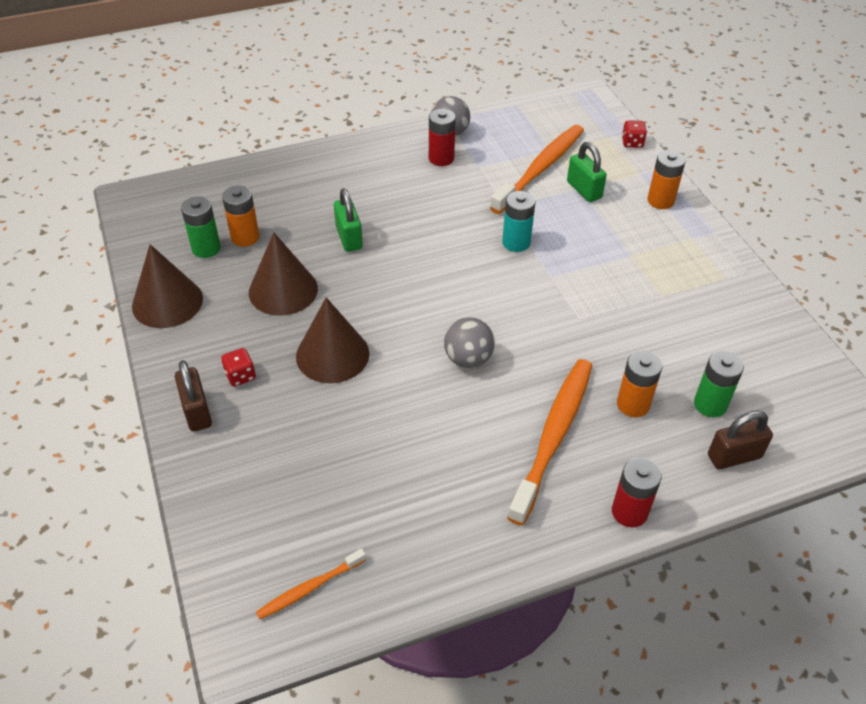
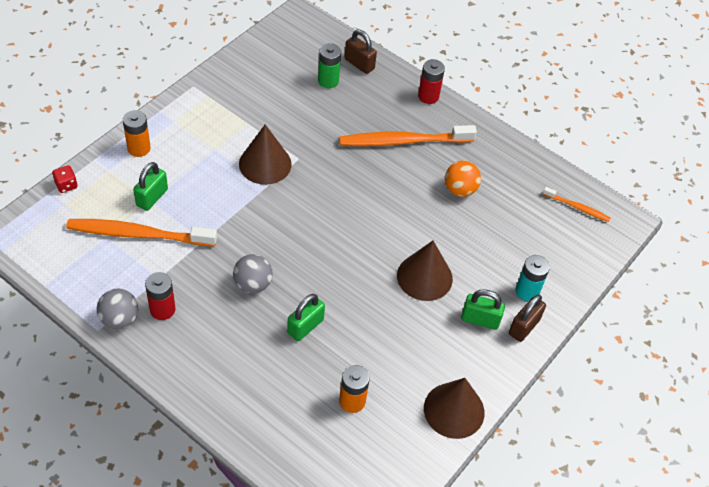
camera: 125 degrees left, 5 degrees up
(206, 248) = (383, 422): green battery -> none
(240, 376) = (480, 319): red dice -> green padlock
(283, 290) = (389, 339): brown cone -> brown cone (265, 164)
(433, 457) = (460, 190): none -> orange ball
(468, 359) = (375, 202): grey ball -> grey ball (253, 284)
(516, 242) = (242, 218): turquoise battery -> turquoise battery (527, 291)
(633, 404) = (353, 113): orange battery -> none

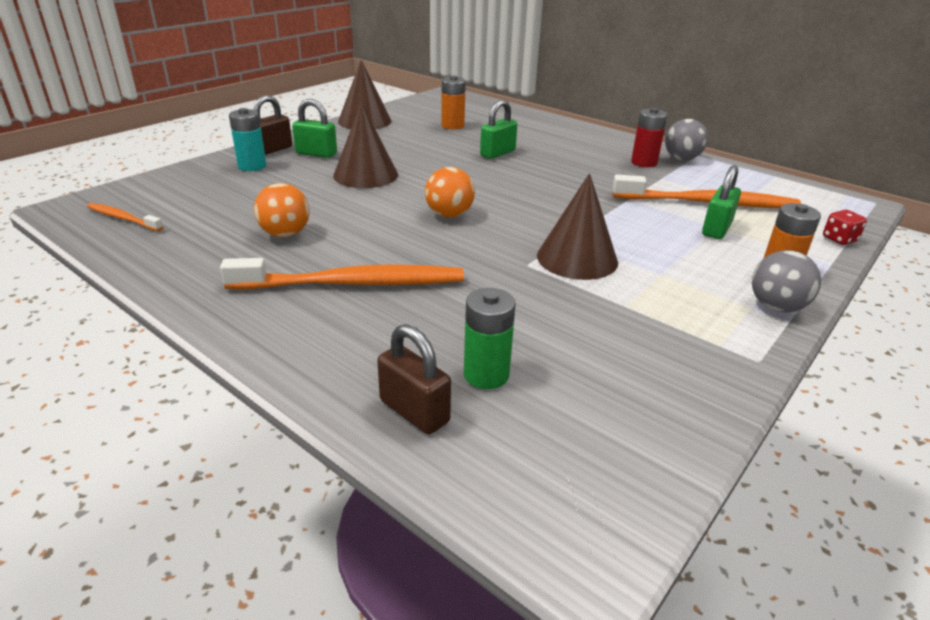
camera: 175 degrees left, 20 degrees down
(253, 284) = (558, 173): grey ball -> grey ball (776, 307)
(349, 214) = (449, 215): none -> orange ball
(428, 96) = (277, 349): red battery -> none

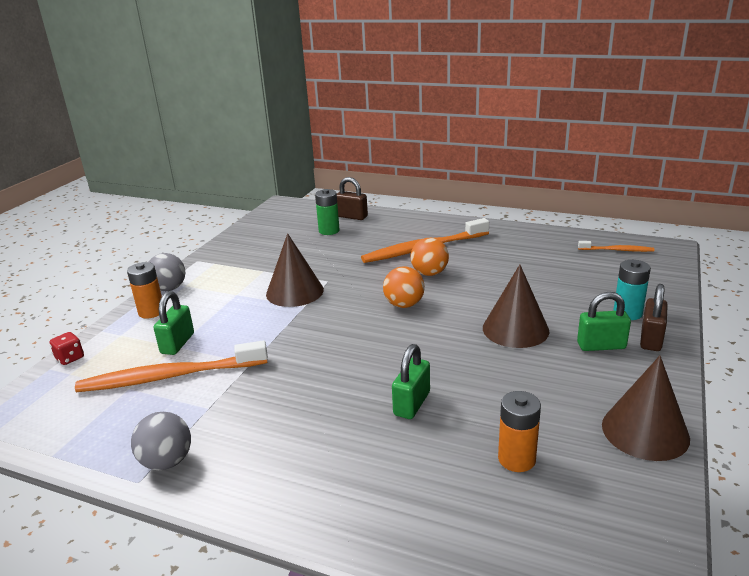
camera: 165 degrees right, 5 degrees down
(285, 234) = (500, 264): orange ball -> orange ball (429, 273)
(644, 162) = (223, 436): red battery -> none

